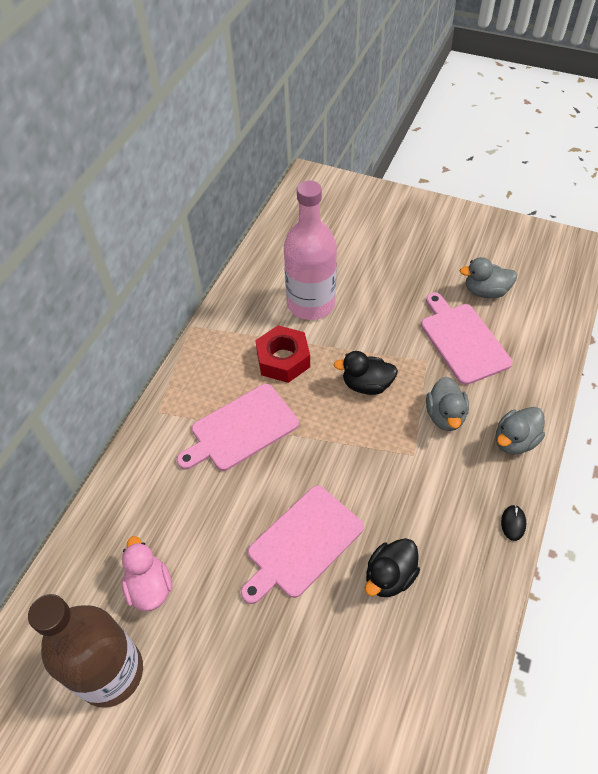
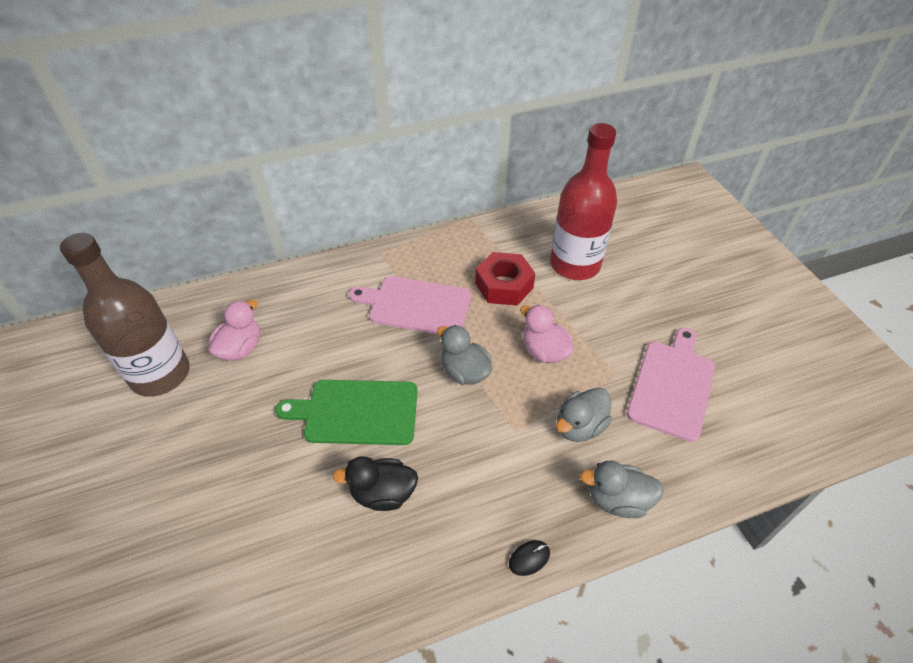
camera: 45 degrees right, 5 degrees down
(302, 543) = (357, 412): pink cutting board -> green cutting board
(311, 304) = (575, 265): pink bottle -> red bottle
(366, 385) = (544, 351): black duck -> pink duck
(485, 291) = (747, 366): grey duck -> grey duck (464, 372)

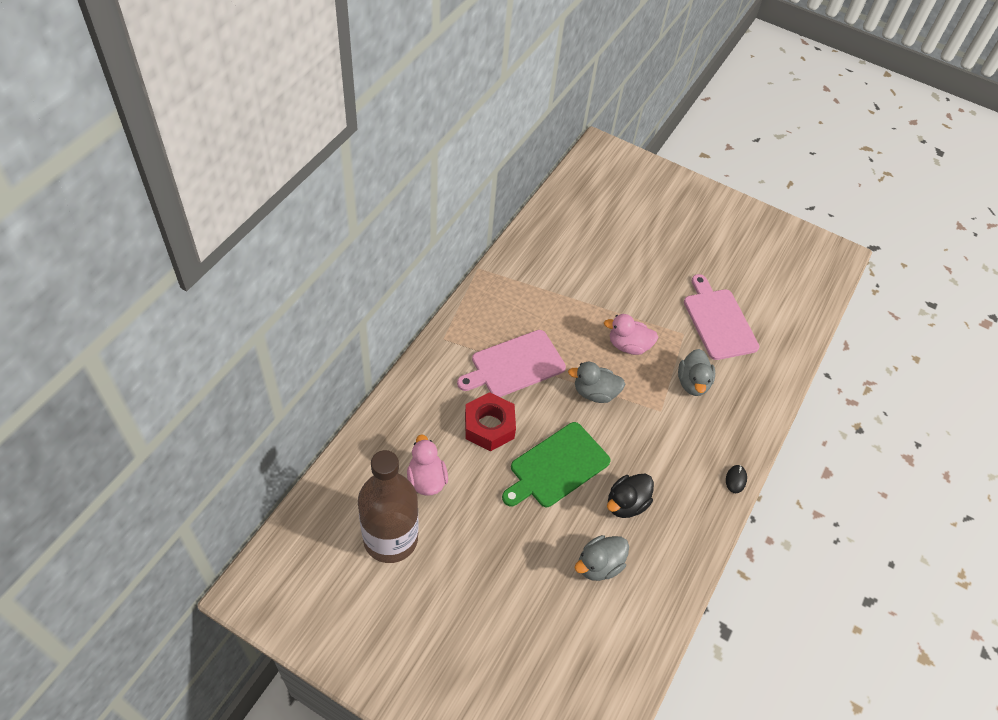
camera: 45 degrees left, 5 degrees up
(504, 285) = (557, 311): red nut -> red nut (489, 426)
(575, 265) = (588, 266): red bottle -> none
(617, 500) = (749, 414): grey duck -> grey duck (599, 565)

